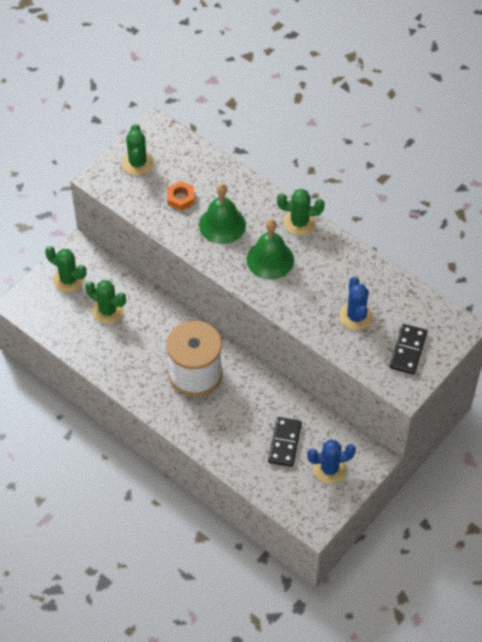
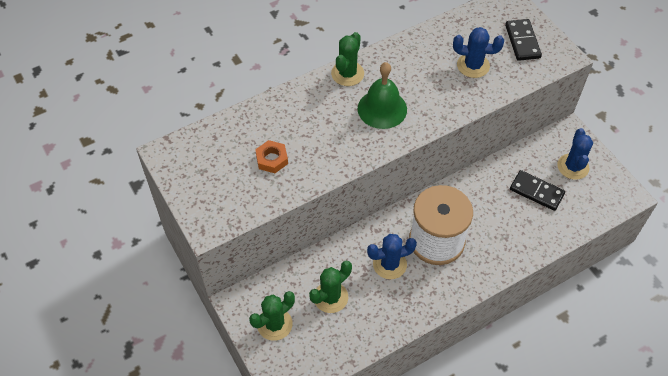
camera: 70 degrees left, 0 degrees up
(137, 163) = (205, 184): green cactus -> none
(156, 344) = (389, 264): none -> blue cactus
(222, 224) = (322, 134): green bell -> none
(408, 350) = (522, 41): black domino -> black domino turned 45 degrees clockwise

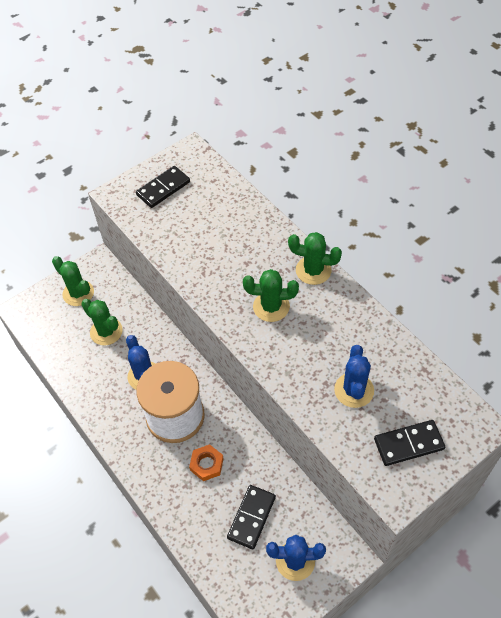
camera: 85 degrees right, 0 degrees up
(213, 182) = (163, 188): none -> black domino
(272, 159) = (193, 226): orange nut -> orange nut (207, 464)
(382, 109) = (271, 306): green bell -> green cactus

